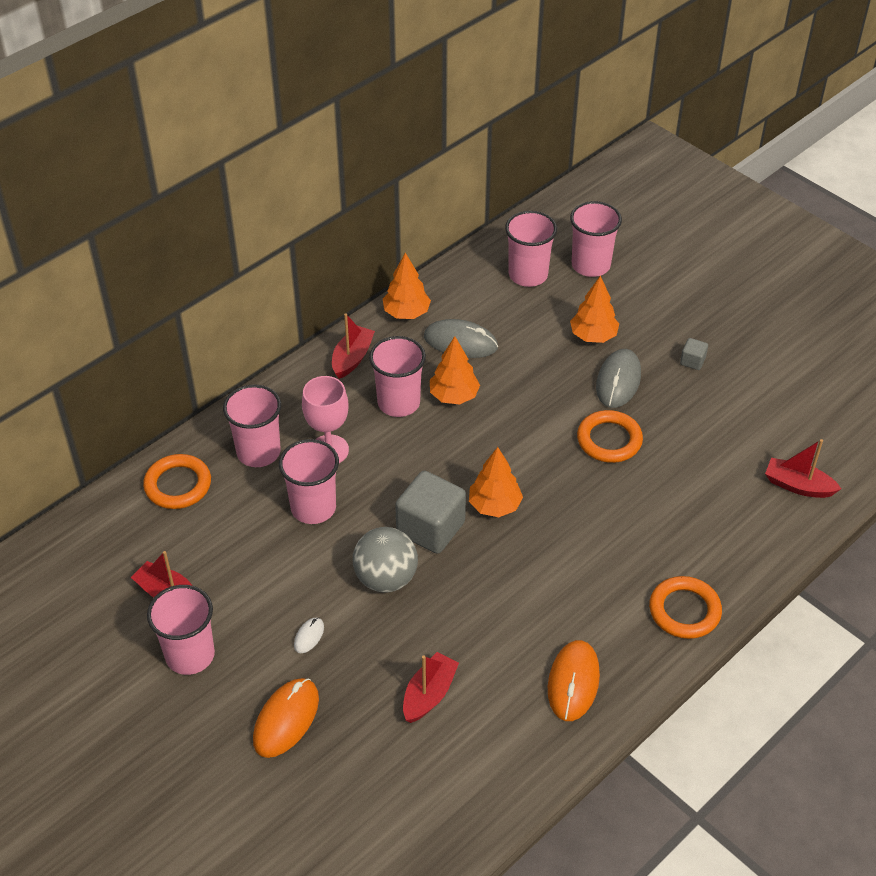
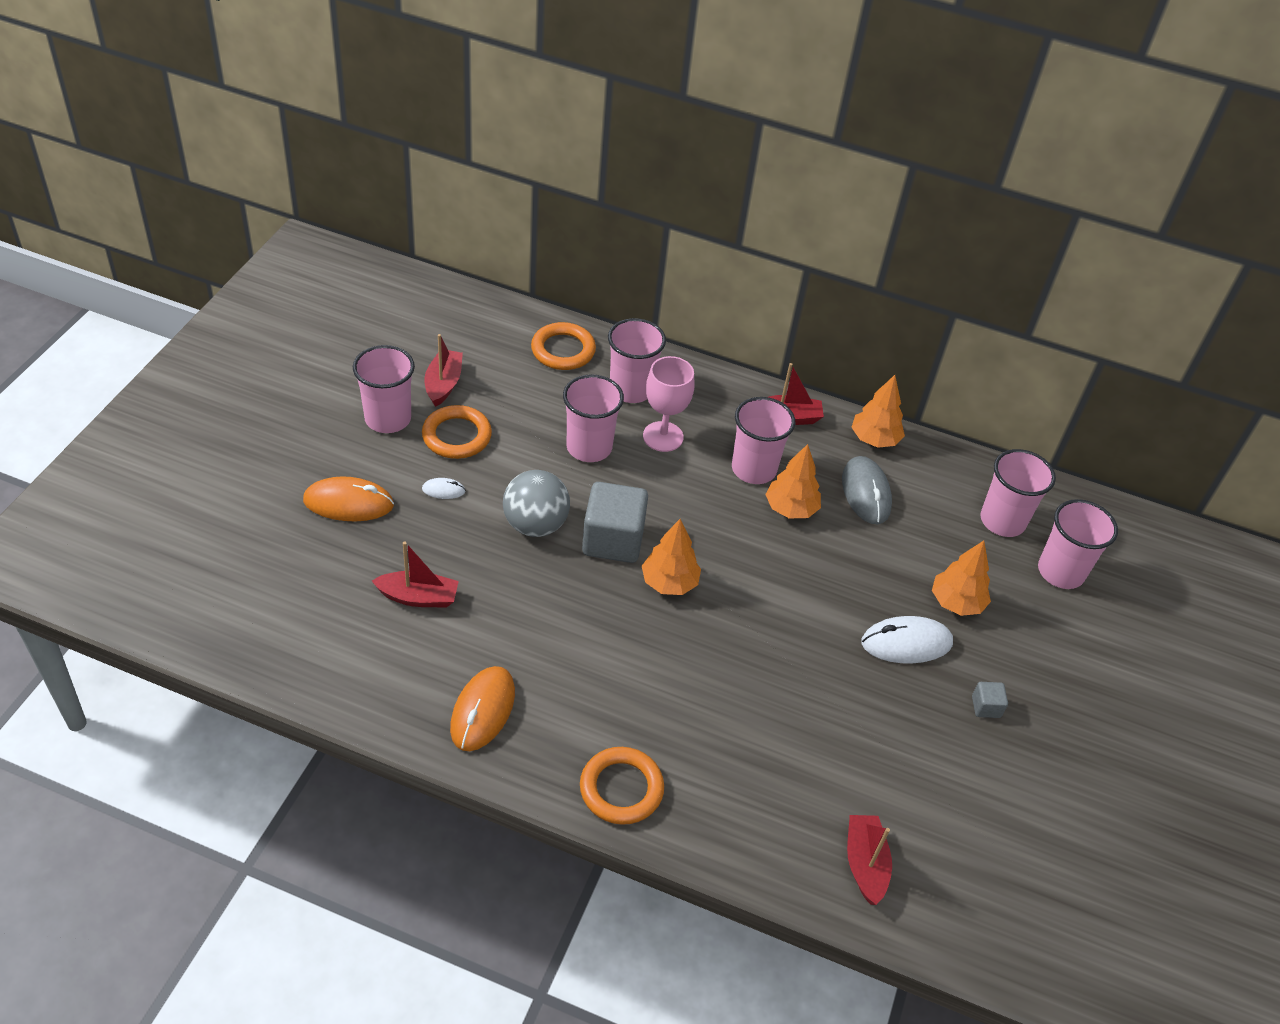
camera: 60 degrees right, 0 degrees up
(573, 682) = (482, 710): orange mouse -> orange mouse turned 60 degrees counterclockwise
(609, 440) = (816, 657): orange ring -> orange ring (457, 436)
(618, 381) = (906, 643): grey mouse -> white mouse

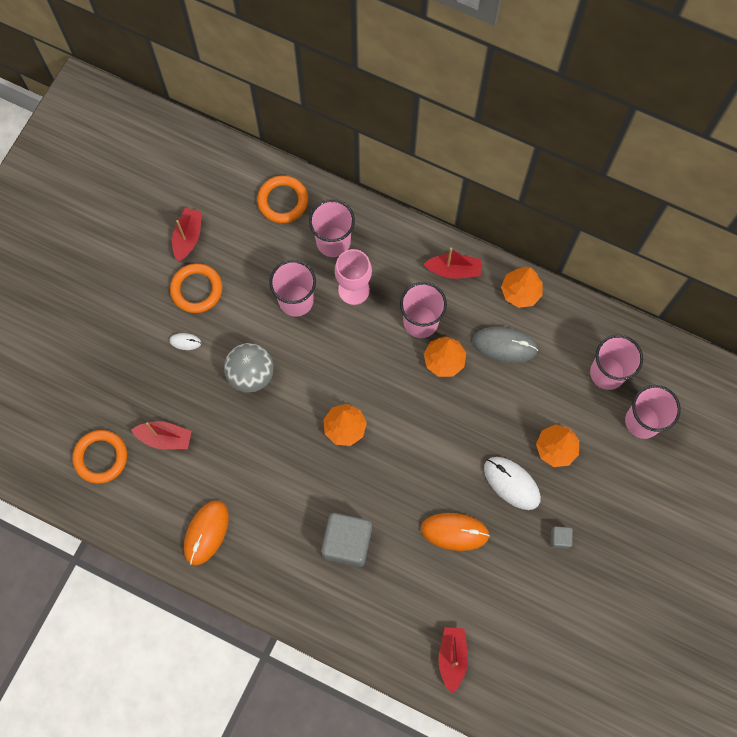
camera: 10 degrees right, 25 degrees up
(348, 503) = (116, 353): orange mouse -> orange mouse (454, 532)
(388, 418) = (145, 272): pink cup -> none
(613, 540) = (307, 389): grey cube -> grey cube (347, 542)
(621, 789) = (295, 596): orange ring -> orange ring (101, 457)
(866, 493) = (504, 345): grey mouse -> grey mouse turned 75 degrees counterclockwise
(906, 643) = (511, 483): white mouse -> white mouse turned 45 degrees clockwise

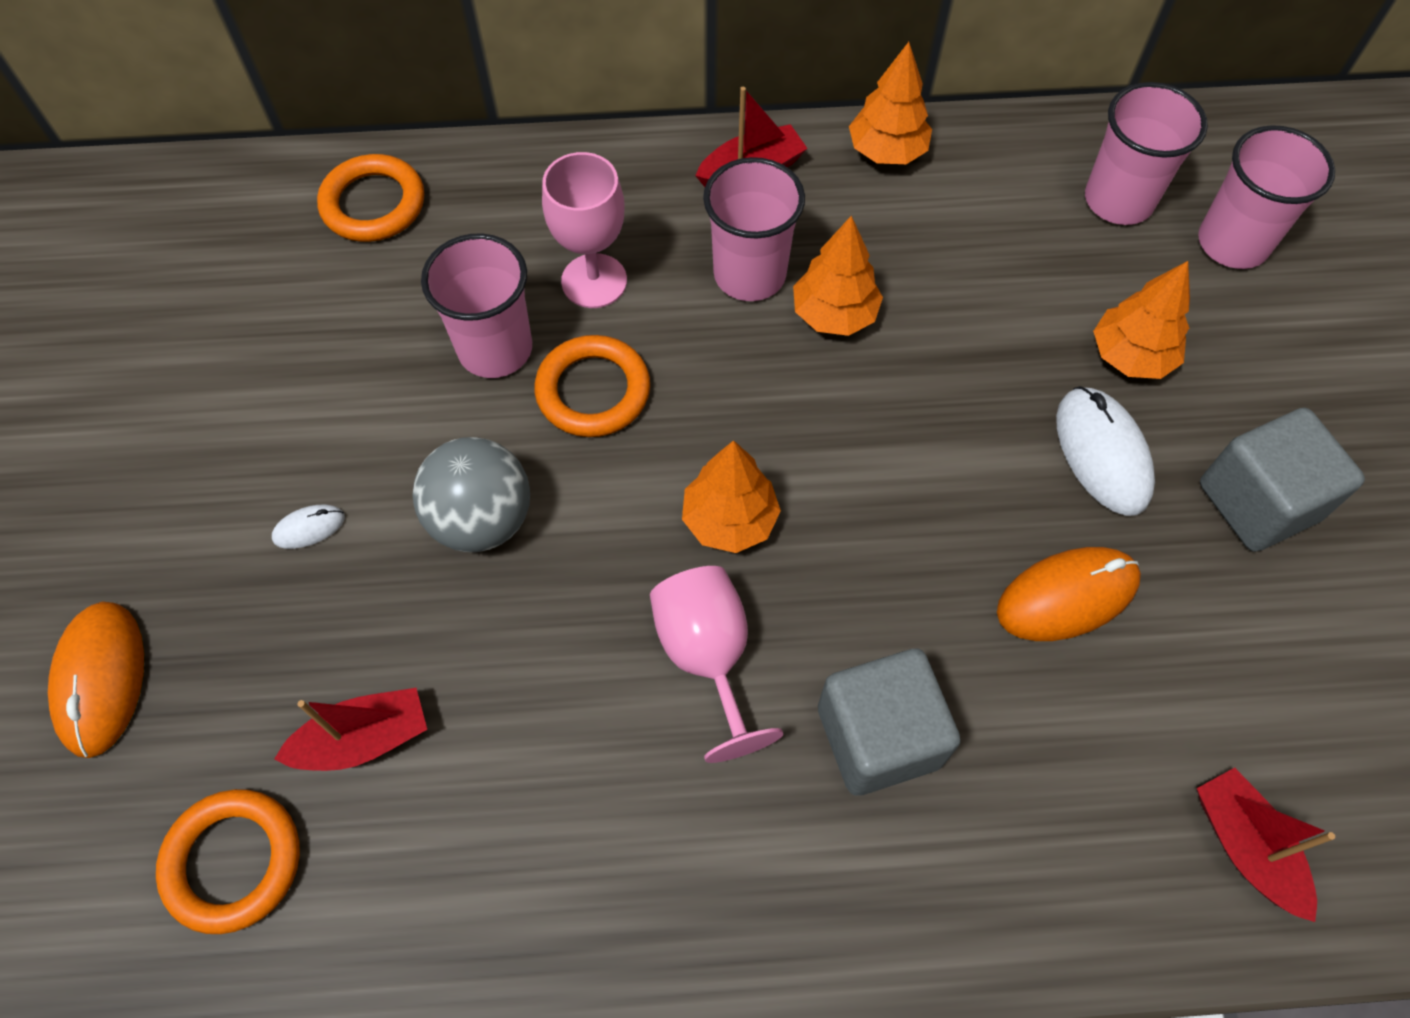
camera: 30 degrees left, 10 degrees down
(188, 237) = (217, 342): red boat -> none
(196, 289) = (283, 423): orange ring -> orange ring (593, 391)
(206, 532) = (567, 891): orange mouse -> orange mouse (101, 679)
(304, 477) = (707, 656): none -> pink goblet
(333, 242) = (507, 224): pink cup -> none
(504, 345) = (921, 241): grey mouse -> none
(511, 483) = (1102, 453): white mouse -> white mouse turned 60 degrees clockwise
(559, 538) = (1258, 501): grey cube -> grey cube, size x2.24

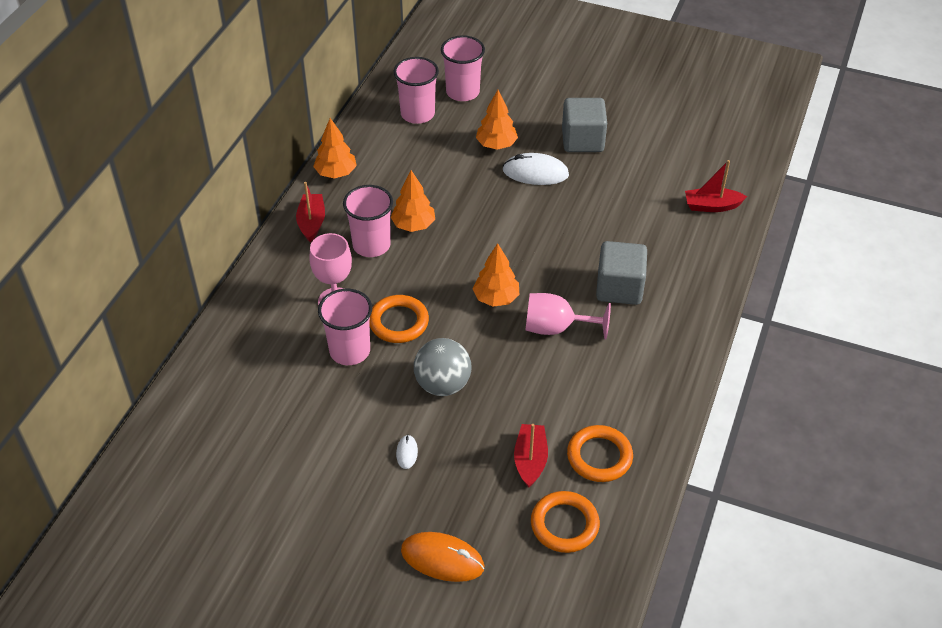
camera: 65 degrees left, 15 degrees down
(373, 204) = (221, 373): orange ring -> orange ring (599, 456)
(1067, 596) = (591, 210): orange mouse -> none

